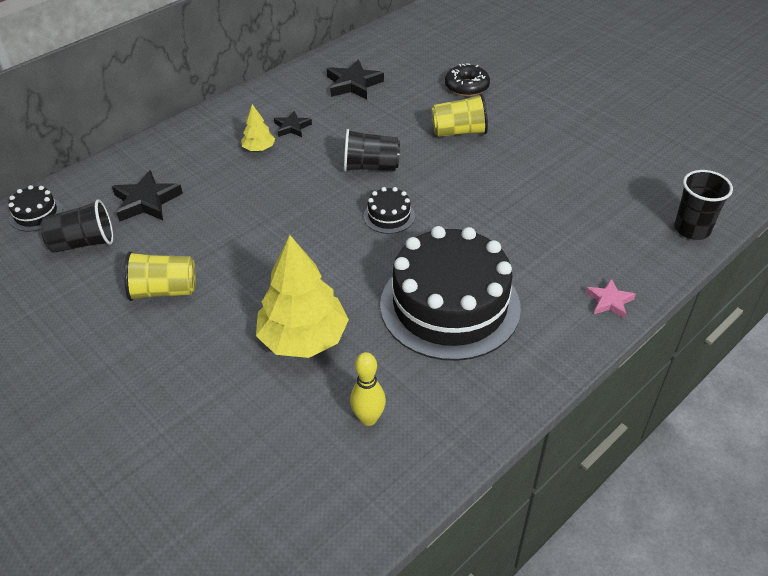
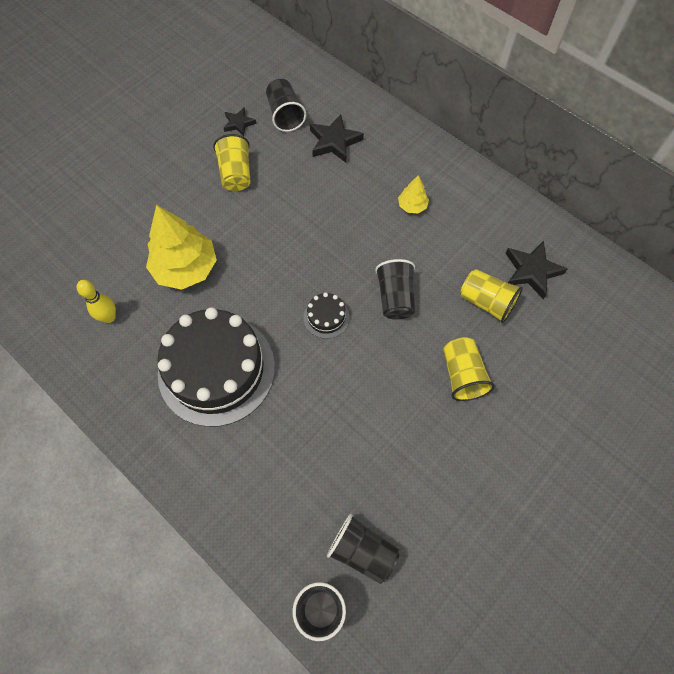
camera: 85 degrees right, 20 degrees up
(36, 214) = (316, 80): black cake -> none
(292, 127) = (448, 227): black star -> black star (239, 123)
(383, 112) = (486, 302): none -> yellow cup
(466, 87) = (549, 383): black donut -> none
(609, 301) = (218, 506): pink star -> none
(634, 201) = (362, 551): none -> black cup

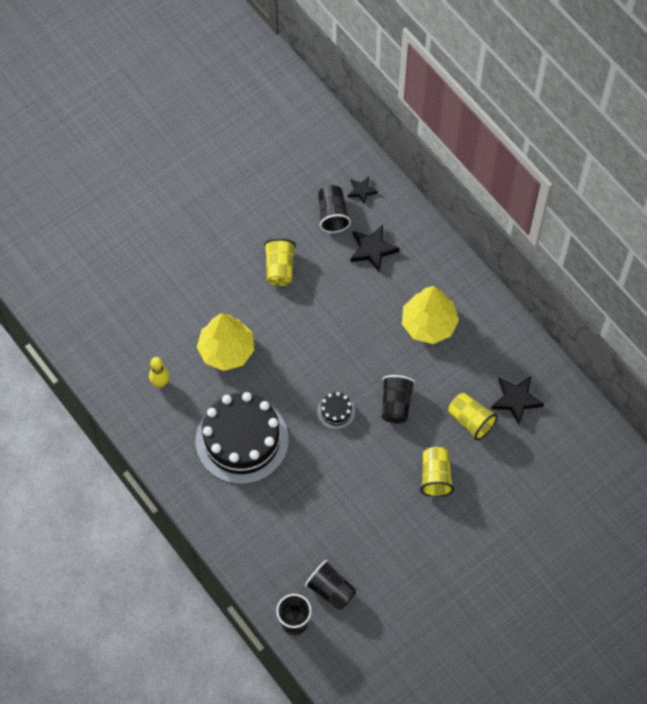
camera: 10 degrees right, 0 degrees up
(239, 123) = (289, 217): black star -> black star (361, 191)
(412, 206) = (428, 324): yellow tree -> yellow tree, size x2.11

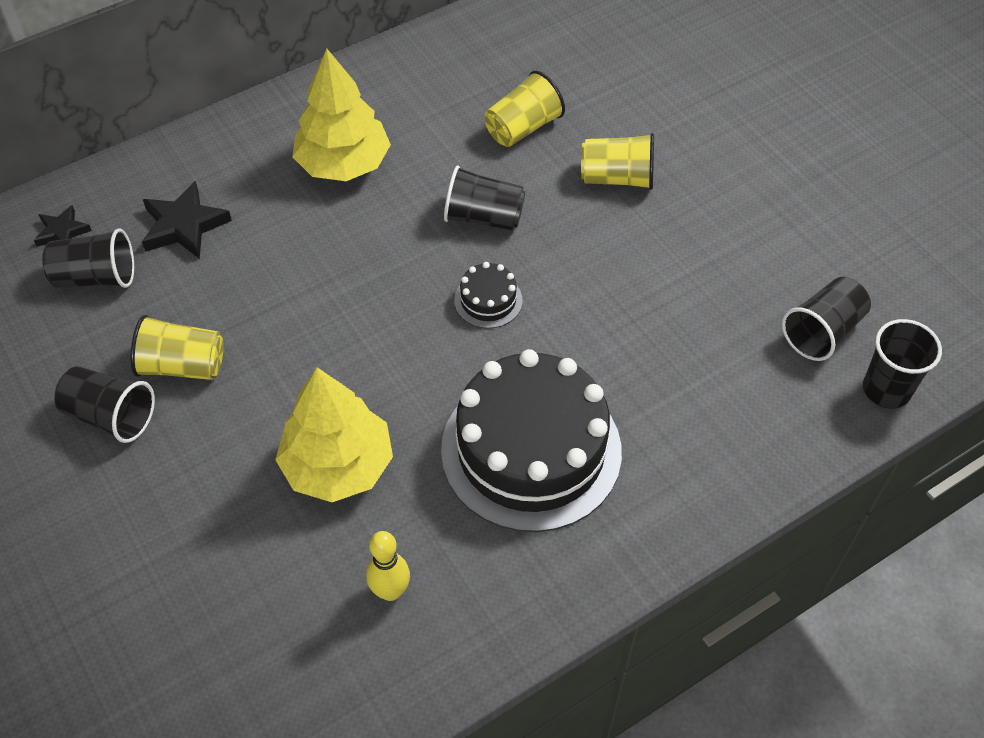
camera: 85 degrees left, 10 degrees down
(247, 242) = (111, 416): none -> black cup
(516, 400) = (493, 73): black star -> none

